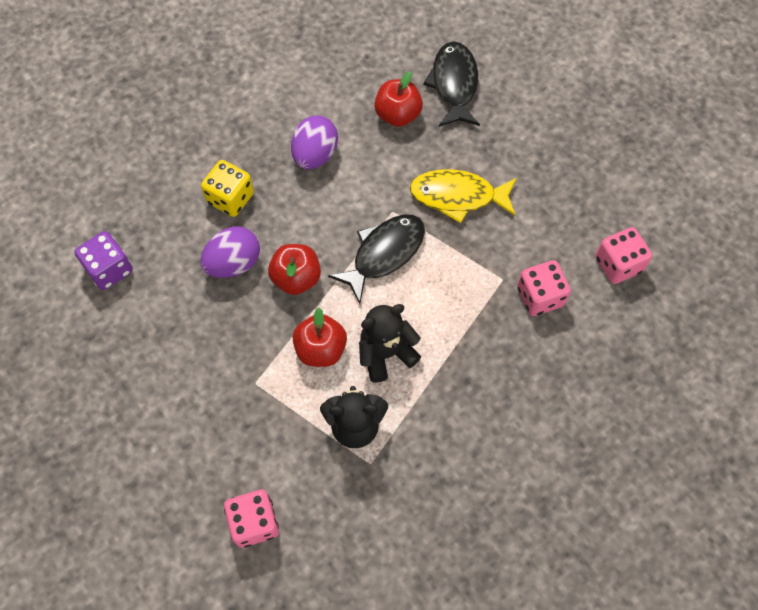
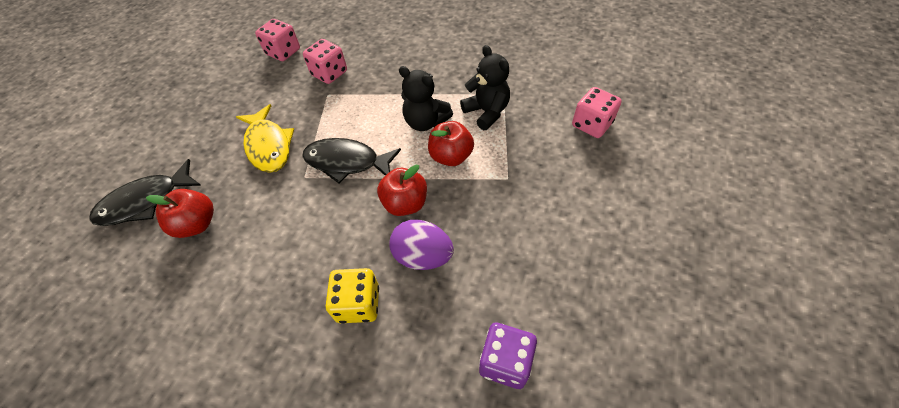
camera: 120 degrees left, 10 degrees down
(315, 155) = (272, 262): purple egg -> none

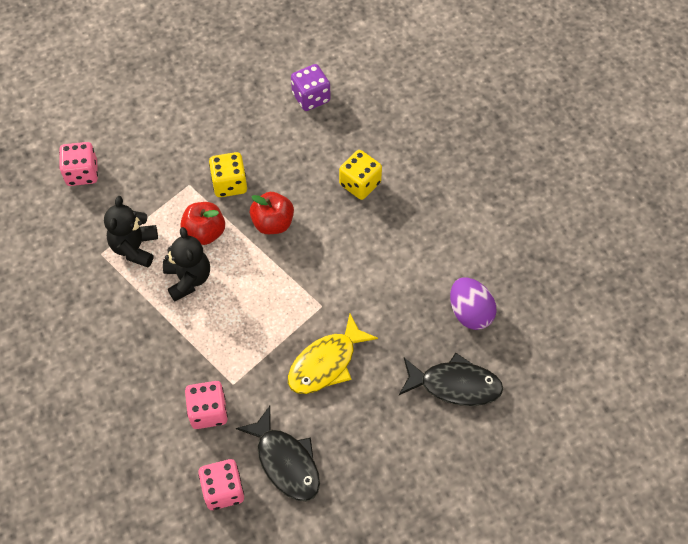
camera: 140 degrees left, 5 degrees up
(197, 224) = (426, 327): red apple -> none
(269, 146) = (326, 363): yellow fish -> yellow fish turned 150 degrees counterclockwise
(346, 162) = (280, 292): black fish -> black fish (286, 462)
(423, 256) = (297, 180): purple egg -> purple egg (470, 313)
(477, 205) = (229, 184): none -> yellow dice

